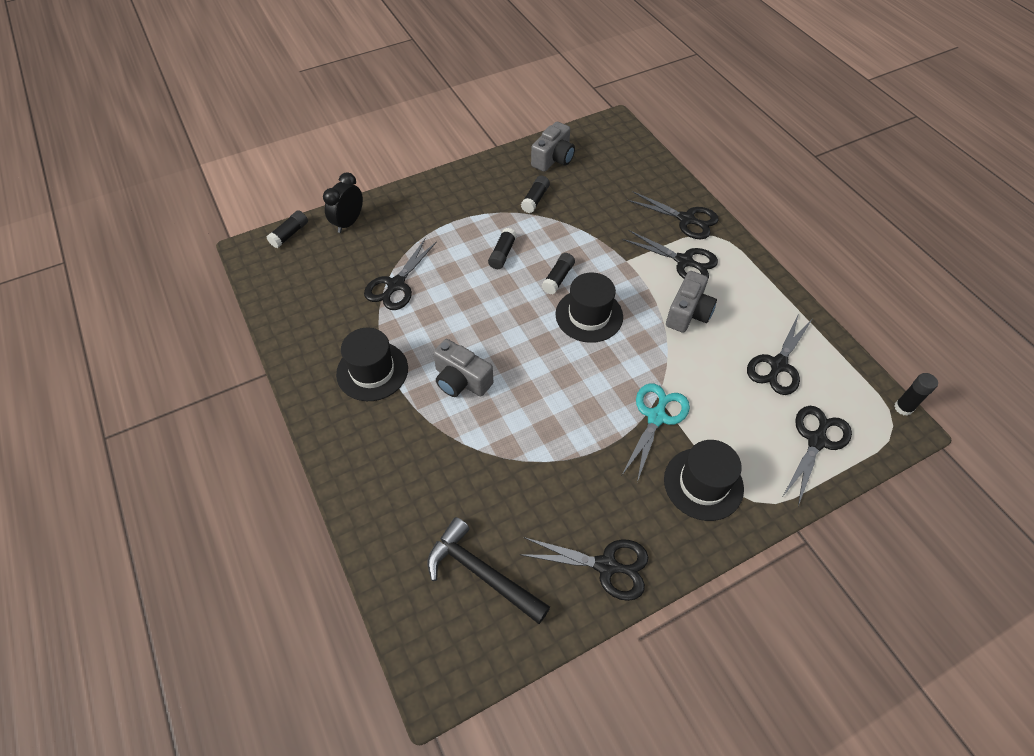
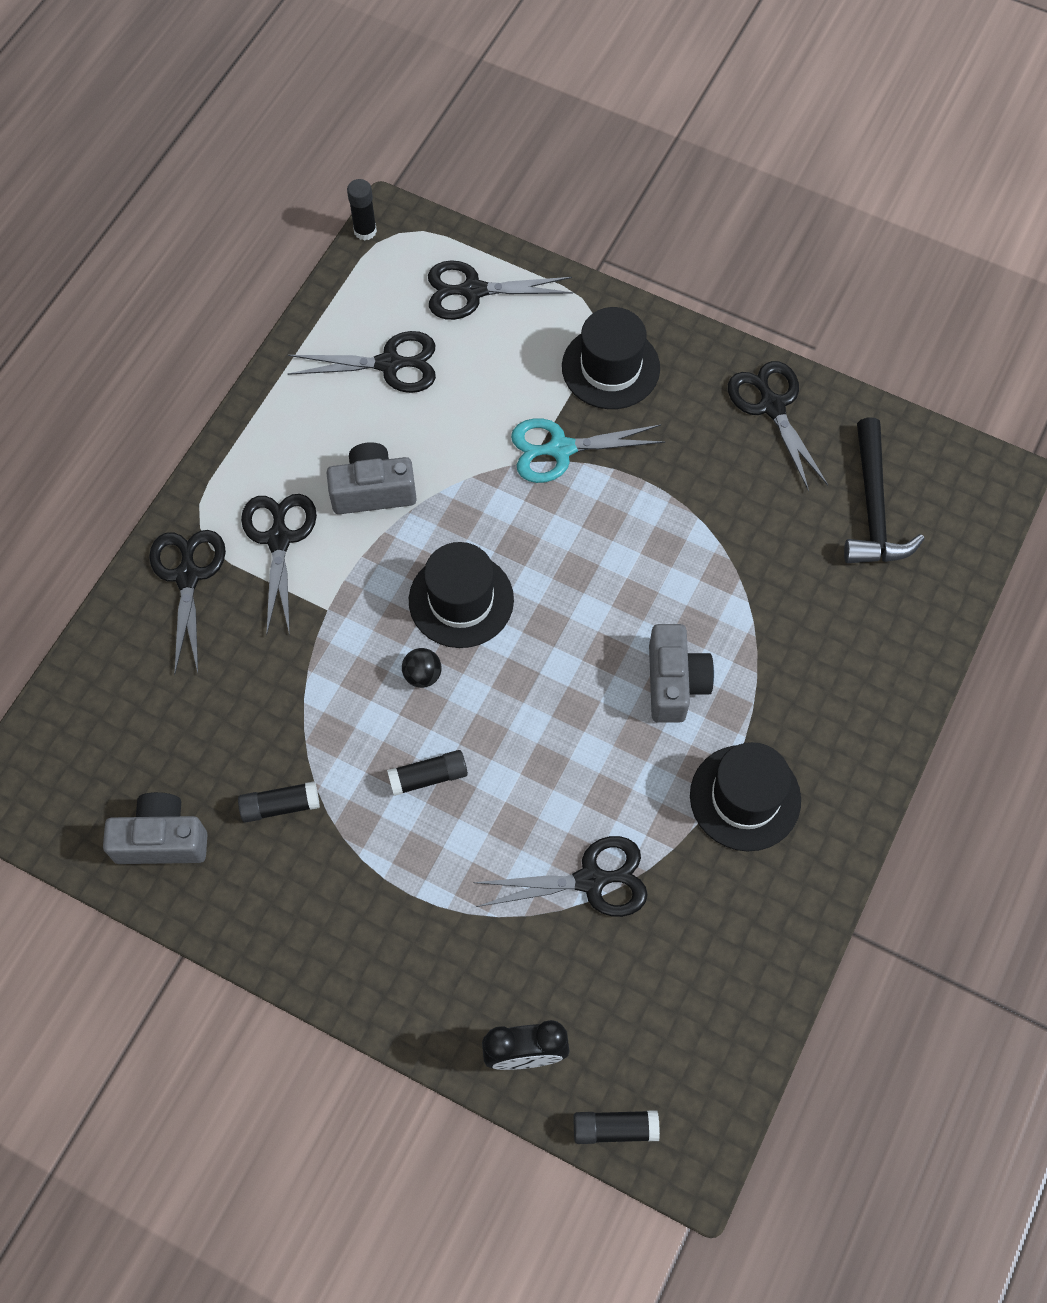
camera: 125 degrees left, 10 degrees up
(558, 278) = (422, 675): black glue stick -> black ball

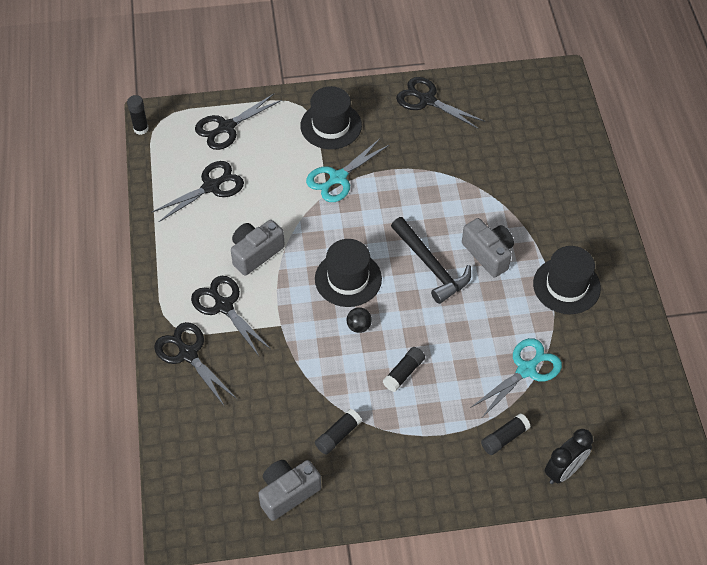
camera: 35 degrees left, 10 degrees down
(591, 880) = (526, 370): black scissors -> turquoise scissors
(615, 1128) = (635, 475): black glue stick -> black glue stick (504, 438)
(873, 507) = (514, 119): black hammer -> black hammer (431, 266)

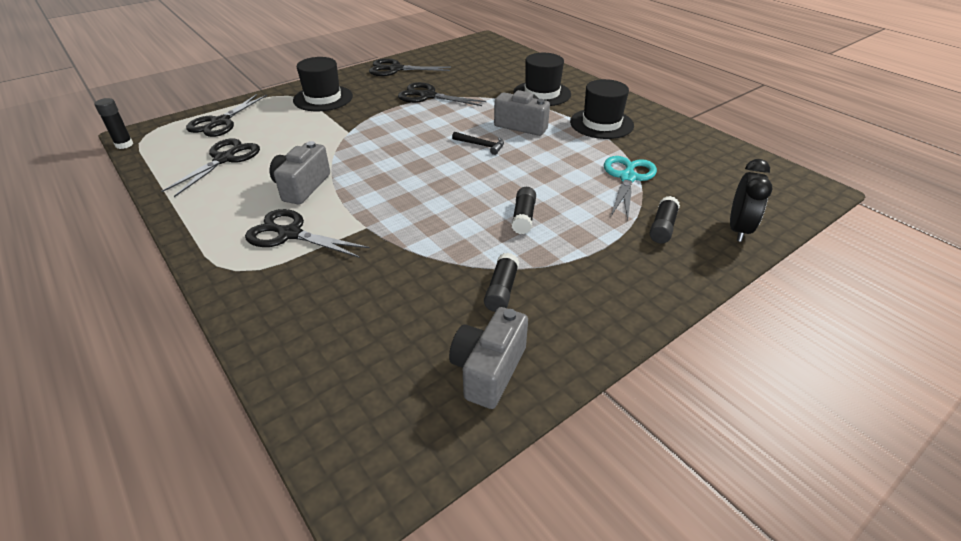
camera: 30 degrees left, 15 degrees down
(188, 354) = (268, 287): black scissors -> black scissors (427, 96)
(338, 178) = (352, 122): turquoise scissors -> none
(348, 279) = (411, 175): black hat -> black hat (542, 93)
(359, 326) = (449, 201): black ball -> none
(431, 266) = (481, 145): black hammer -> black hammer, size x0.52

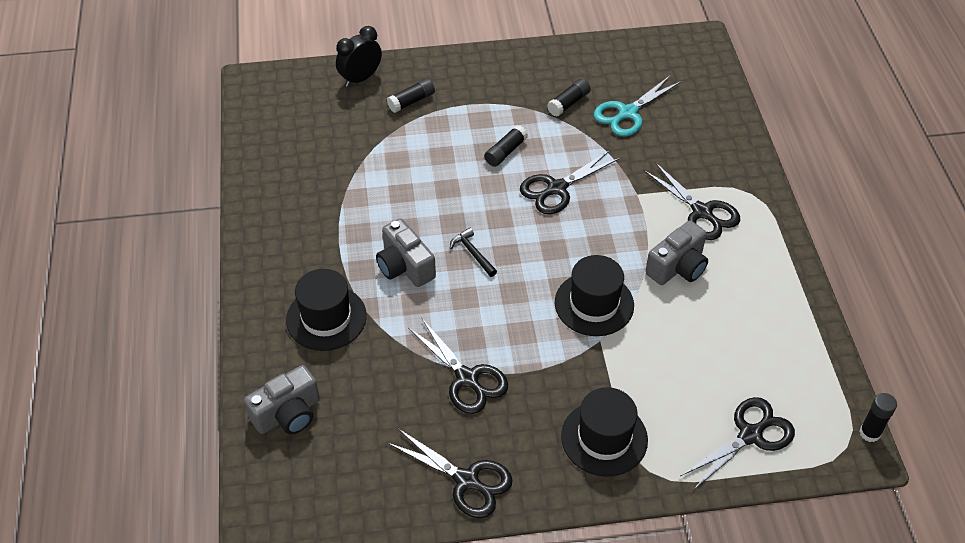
camera: 150 degrees left, 10 degrees up
(225, 159) = (750, 348): black scissors -> black scissors (556, 189)
(488, 370) = (610, 64): grey camera -> grey camera (288, 414)
(601, 124) = (321, 232): black hat -> black hat (594, 304)
(627, 178) = (381, 154): turquoise scissors -> turquoise scissors (627, 113)

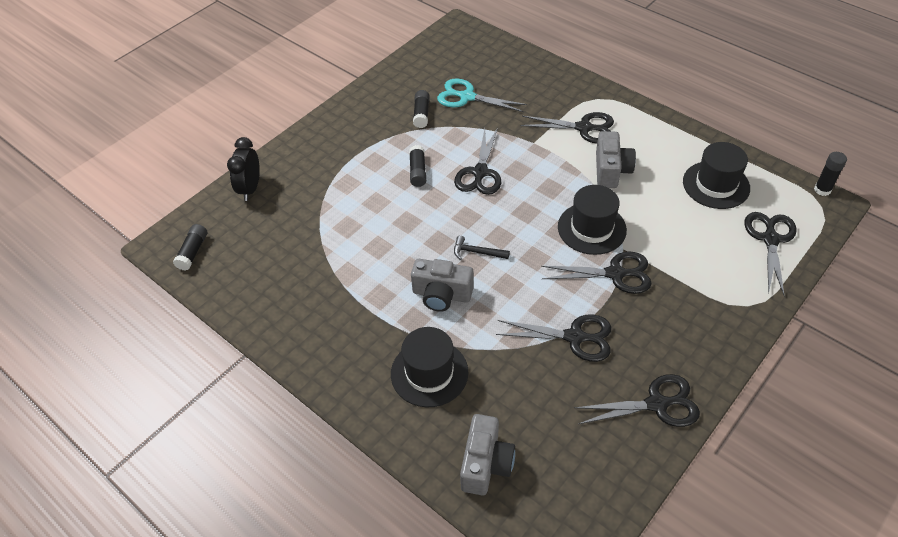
camera: 40 degrees left, 0 degrees up
(411, 101) = (309, 180): black glue stick -> black glue stick (193, 252)
(566, 356) = (615, 274): none -> black scissors
(604, 438) = (699, 306): black hat -> black hat (716, 185)
(627, 113) = (467, 97): turquoise scissors -> turquoise scissors turned 105 degrees clockwise

